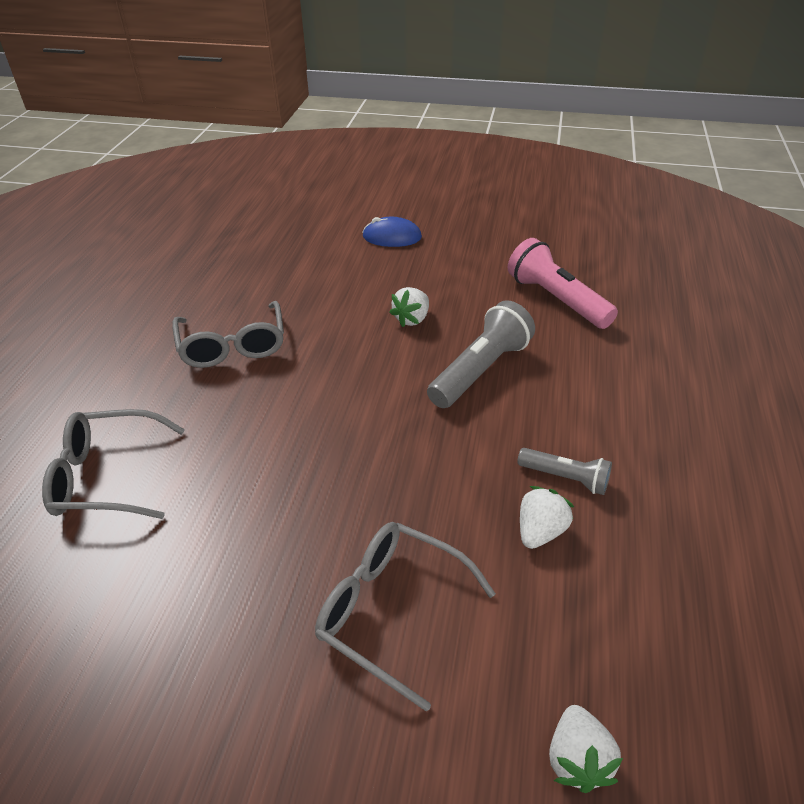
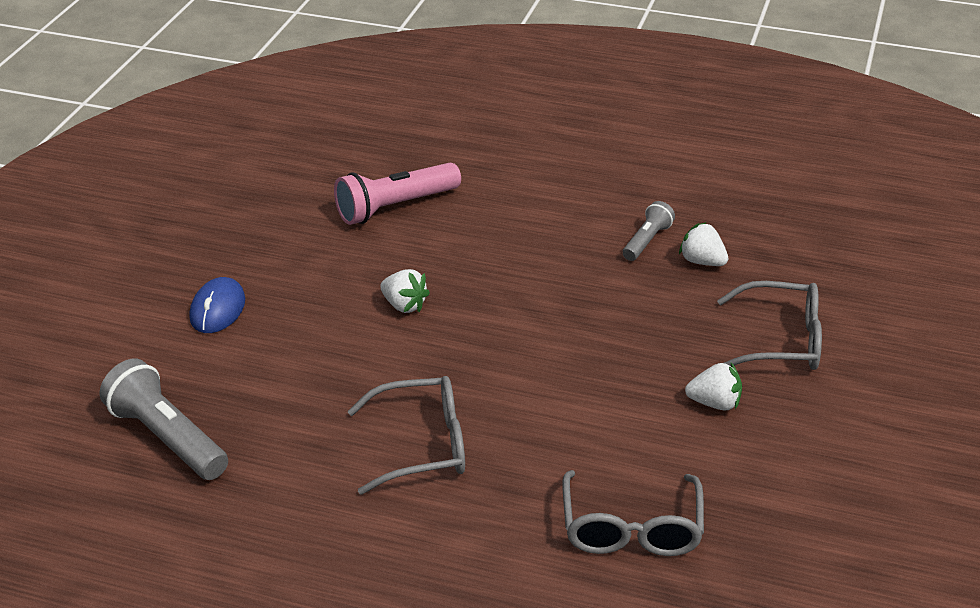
camera: 85 degrees left, 5 degrees down
(392, 612) = (780, 341): grey glasses -> grey glasses turned 120 degrees counterclockwise
(480, 370) = (501, 268): grey flashlight -> grey flashlight (167, 438)
(577, 759) = (878, 273): white strawberry -> white strawberry (714, 403)

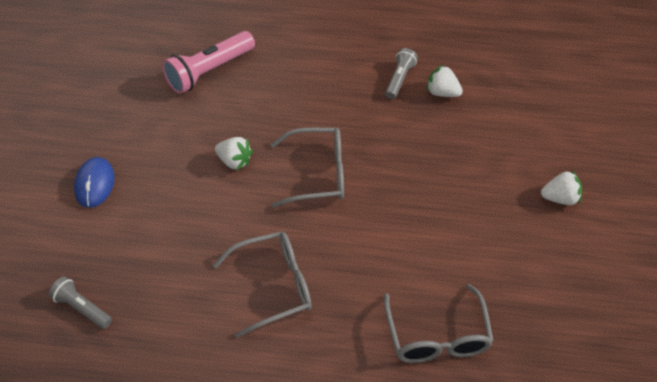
camera: 10 degrees left, 15 degrees up
(167, 438) = (82, 308): grey flashlight -> grey flashlight, size x0.57
(714, 403) = (474, 218): white strawberry -> white strawberry (560, 198)
(780, 341) = (510, 156): grey glasses -> grey glasses (317, 174)

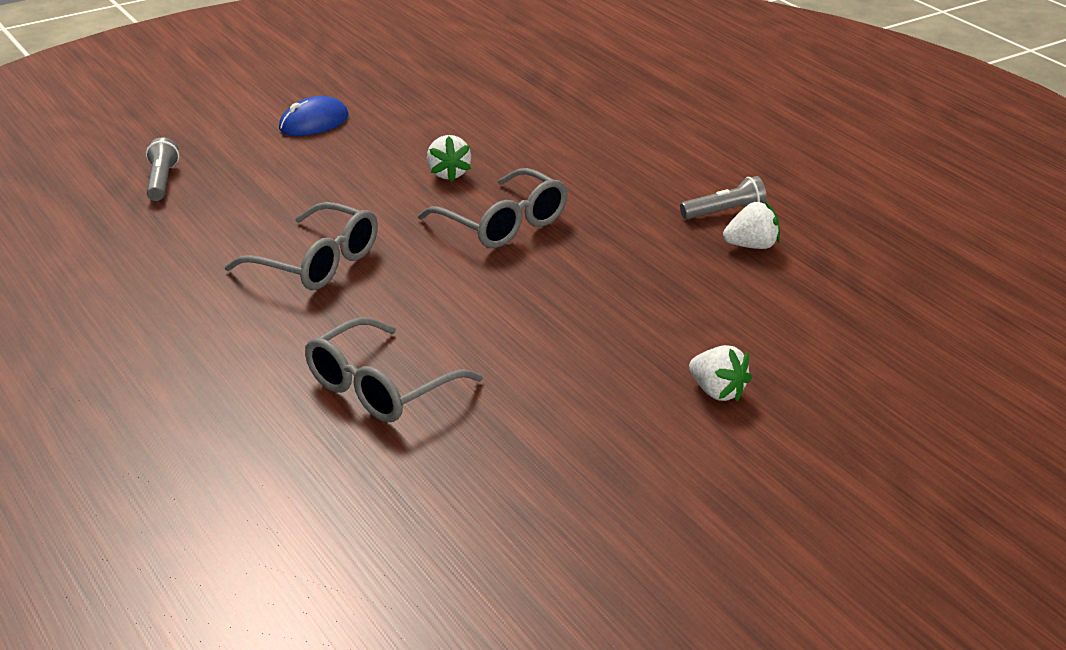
camera: 50 degrees right, 20 degrees down
(209, 71) = (547, 110): pink flashlight -> none
(442, 92) = (752, 246): white strawberry -> white strawberry turned 90 degrees clockwise

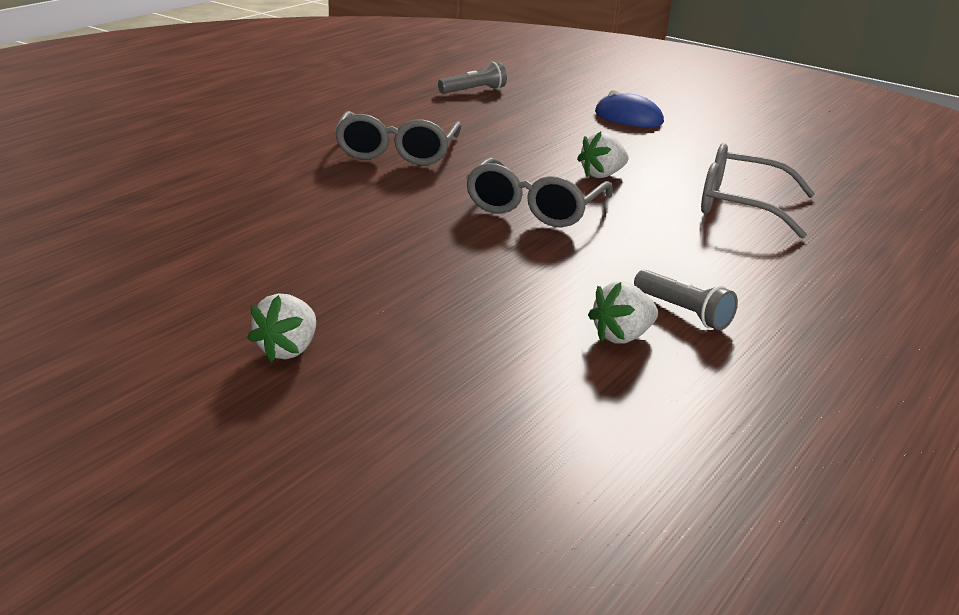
camera: 65 degrees right, 5 degrees down
(381, 387) = (217, 201): grey glasses -> grey glasses (742, 206)
(752, 246) = (622, 337): white strawberry -> white strawberry turned 90 degrees clockwise

